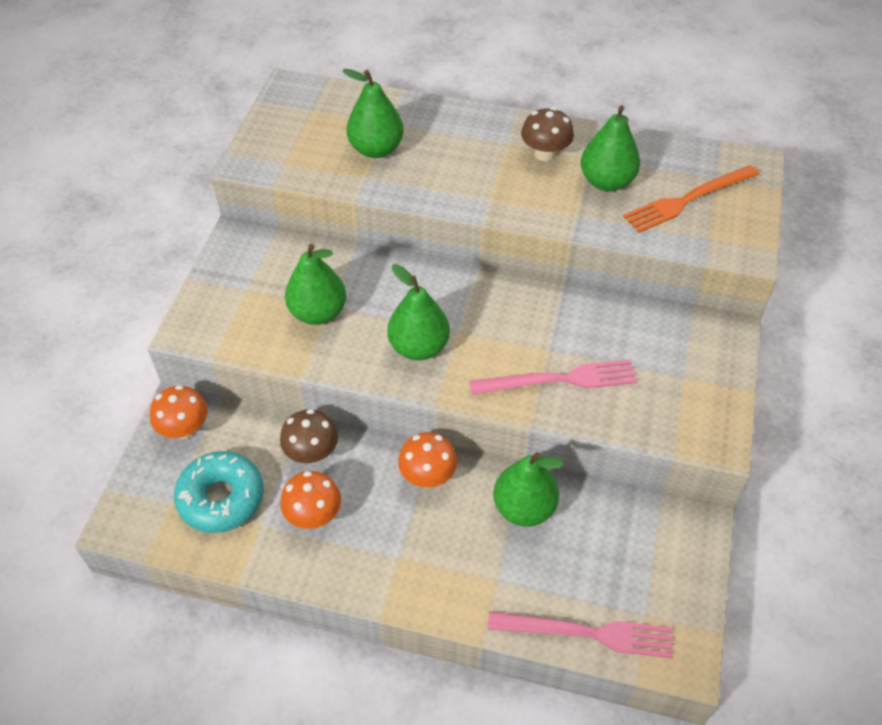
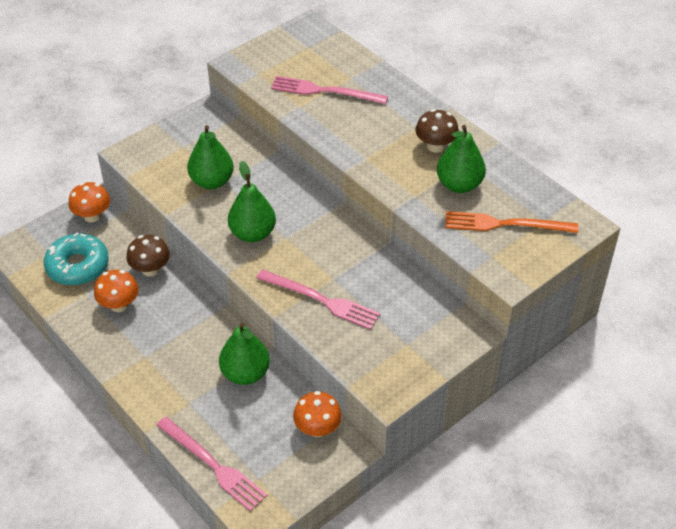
camera: 35 degrees right, 5 degrees down
(376, 149) = (324, 91): green pear -> pink fork
(427, 475) = (205, 321): orange mushroom -> orange mushroom (317, 428)

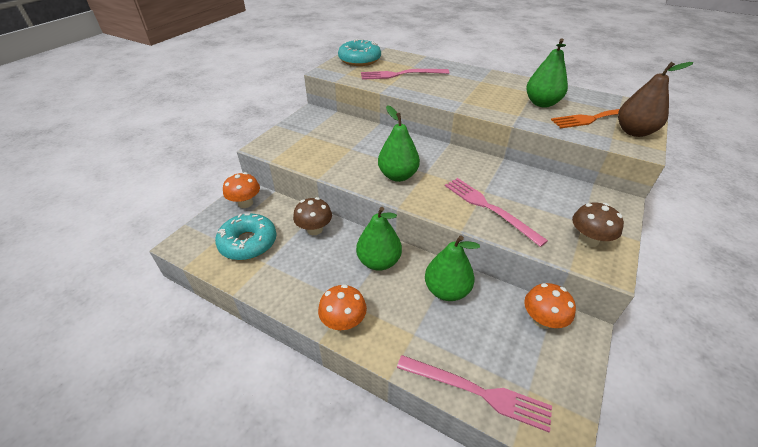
camera: 20 degrees left, 5 degrees down
(119, 305) = (301, 264): orange mushroom -> orange mushroom (343, 322)
(212, 181) = (342, 150): green pear -> green pear (379, 262)
(290, 50) = (359, 60): none -> turquoise donut
(321, 300) = (489, 208): pink fork -> pink fork turned 135 degrees counterclockwise
(435, 146) = (503, 87): brown mushroom -> brown mushroom (588, 240)
(526, 255) = (634, 132): none -> brown pear

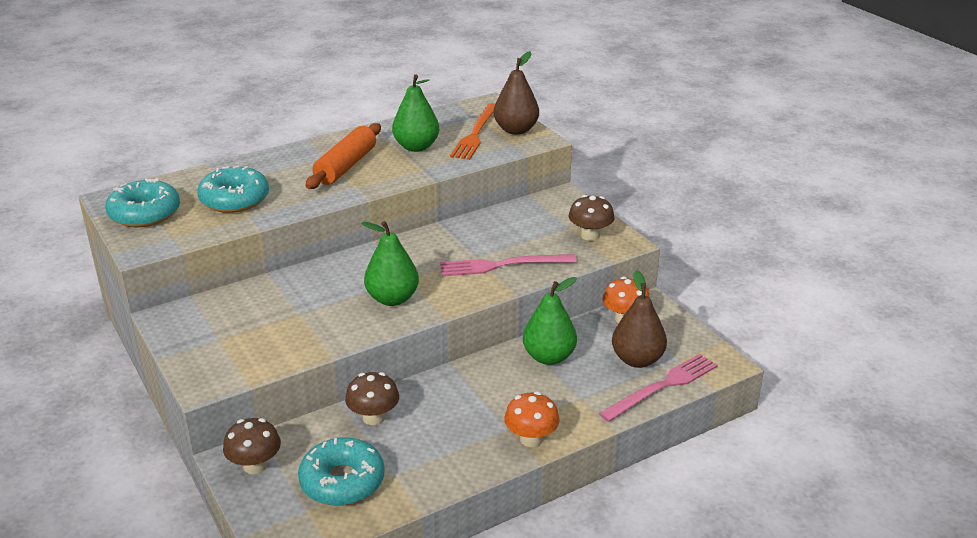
camera: 60 degrees left, 10 degrees down
(245, 203) = (255, 465): orange mushroom -> brown mushroom
(379, 262) = (472, 386): green pear -> none
(401, 74) = (234, 199): pink fork -> turquoise donut
(481, 90) = (345, 166): none -> orange rolling pin
(497, 354) = (637, 360): none -> brown pear

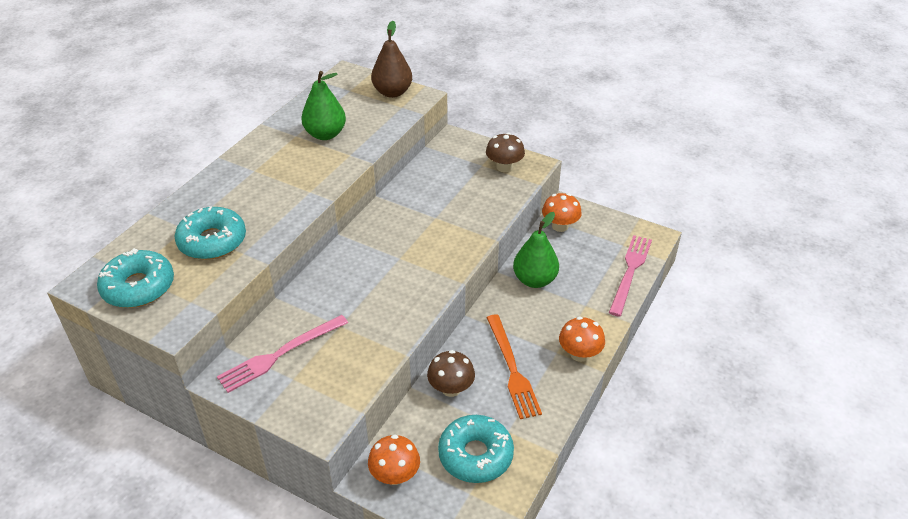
camera: 30 degrees left, 10 degrees up
(255, 465) = (395, 475): brown mushroom -> orange mushroom
(345, 166) = (282, 173): orange rolling pin -> none
(392, 299) = (405, 281): green pear -> none
(475, 134) = (363, 106): orange fork -> orange fork (512, 369)
(502, 265) = (463, 217): pink fork -> pink fork (280, 354)
(637, 360) = (596, 257): brown pear -> none

